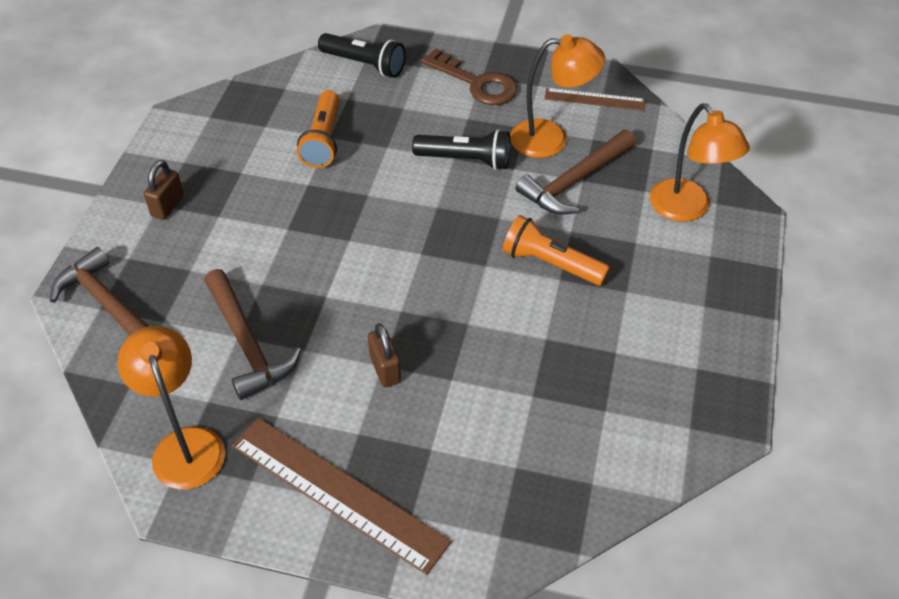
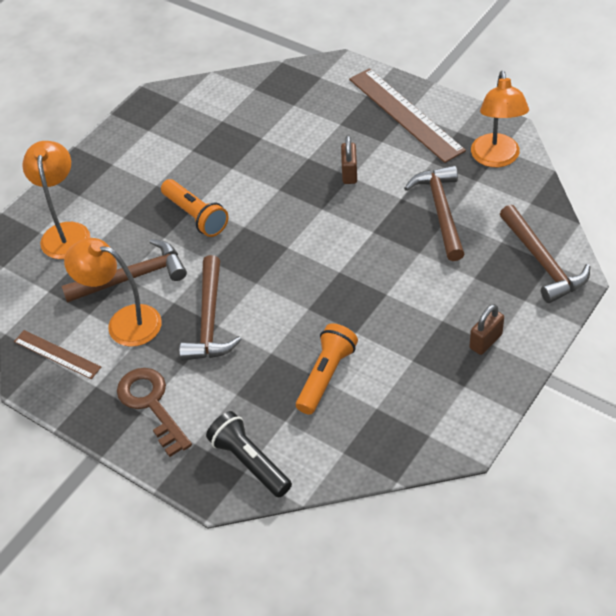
camera: 155 degrees left, 0 degrees up
(465, 160) = (209, 320): black flashlight -> brown hammer

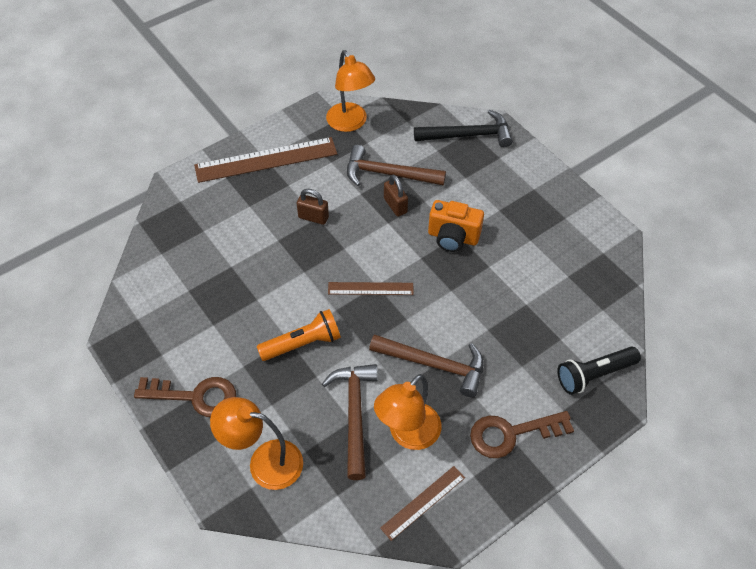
camera: 75 degrees left, 5 degrees up
(114, 166) = (195, 396): none -> brown key
(281, 244) = (370, 288): none -> brown ruler
(326, 376) = (526, 298): orange flashlight -> none
(380, 290) = (453, 237): none -> orange camera
(485, 341) = (529, 192): brown padlock -> brown padlock (395, 205)
(496, 158) = (350, 123): orange lamp -> orange lamp turned 45 degrees clockwise
(542, 262) = (468, 135): brown hammer -> black hammer

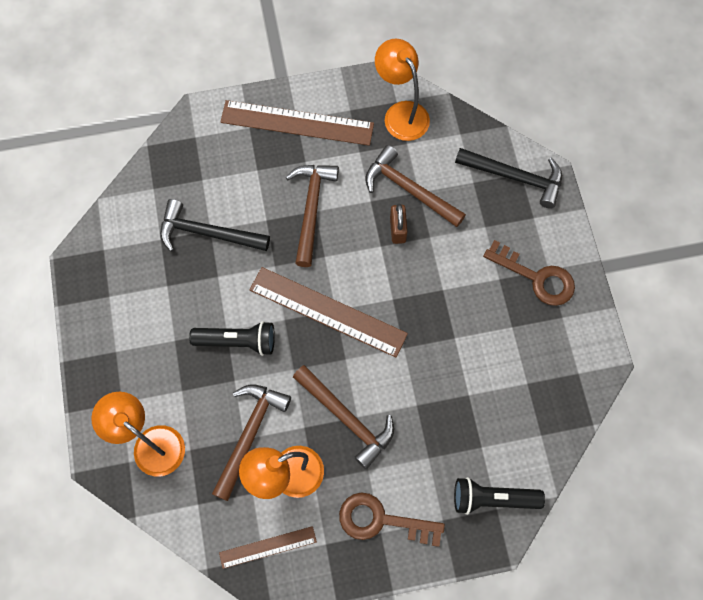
camera: 25 degrees right, 15 degrees up
(195, 396) = (120, 351): brown key -> brown key (536, 277)
(230, 269) = (207, 233): none -> black hammer
(302, 343) = (237, 341): orange flashlight -> black flashlight
(313, 217) = (311, 209): brown padlock -> brown hammer
(350, 123) = (401, 113): orange lamp -> orange lamp turned 150 degrees clockwise
(370, 288) = (328, 311): brown ruler -> brown ruler, size x1.84
(453, 237) = (436, 290): orange camera -> none

